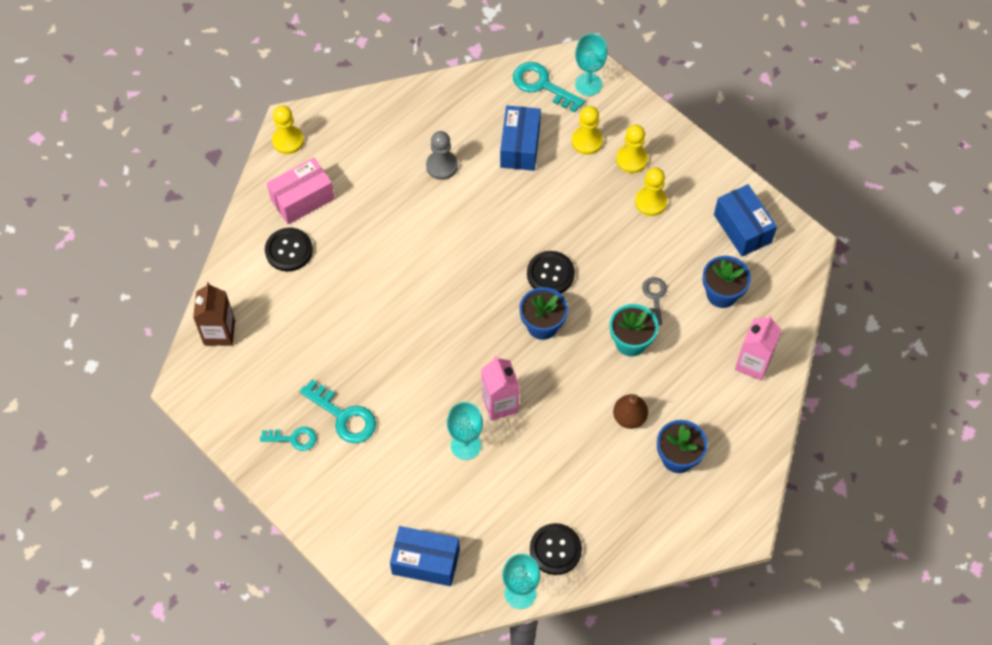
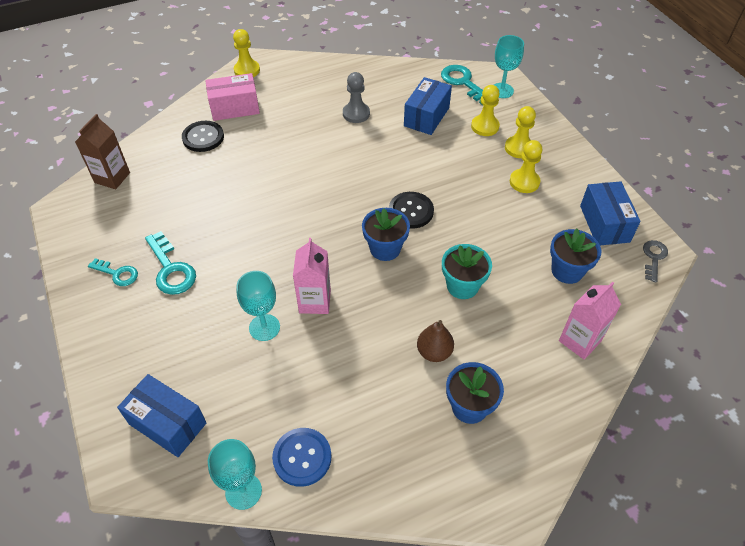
camera: 20 degrees right, 10 degrees down
(555, 549) = (302, 457): black button -> blue button
(654, 297) = (500, 255): grey key -> grey key (653, 258)

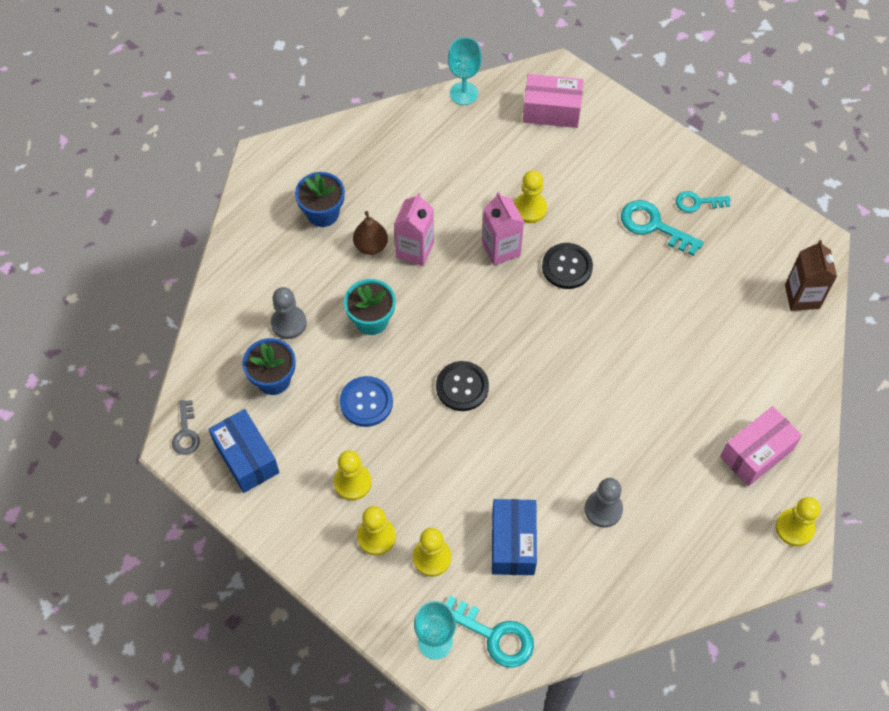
camera: 155 degrees right, 10 degrees up
(167, 423) = (551, 111): blue box -> pink box
(203, 137) = (755, 391): black button -> black button (567, 267)
(264, 327) = (529, 209): turquoise goblet -> yellow pawn
(302, 457) = (435, 128): blue button -> blue button (366, 402)
(385, 248) = (466, 330): blue flower pot -> none
(539, 311) = (289, 323): none -> grey pawn
(580, 341) = (244, 308): pink carton -> pink carton (415, 250)

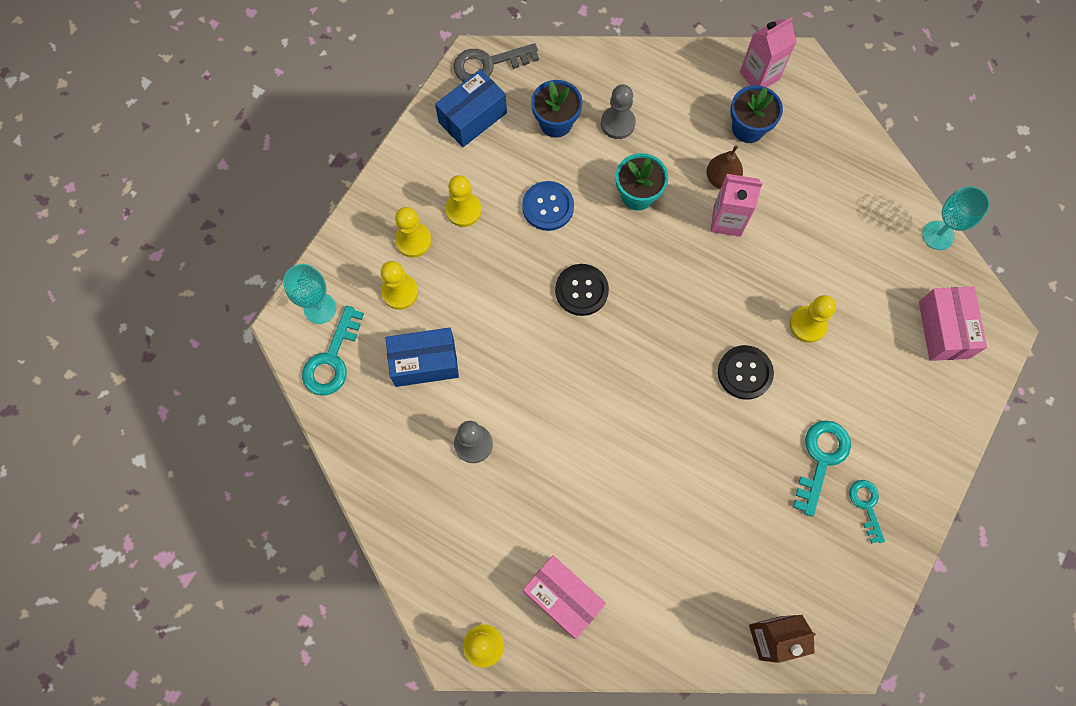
camera: 80 degrees right, 10 degrees up
(186, 433) = (488, 64): grey key -> grey key, size x1.58
(501, 249) = (749, 303): pink carton -> pink carton (759, 76)

